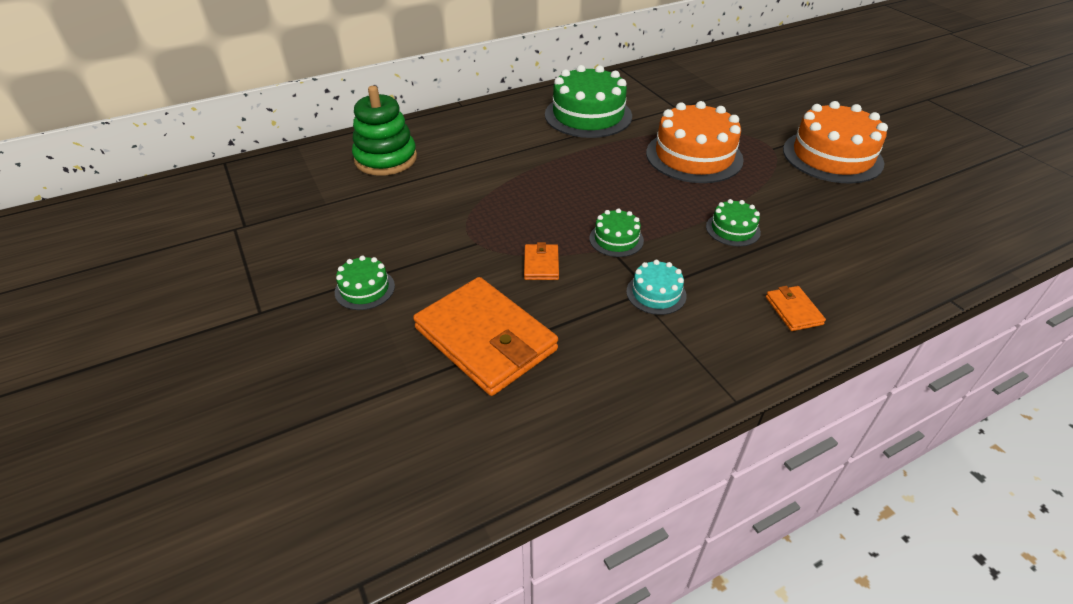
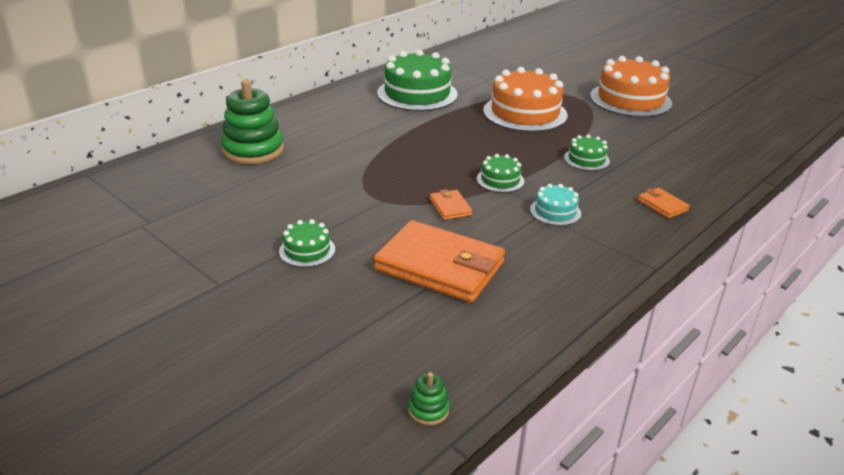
camera: 20 degrees left, 10 degrees down
(364, 528) = (428, 410): none -> green stacking toy

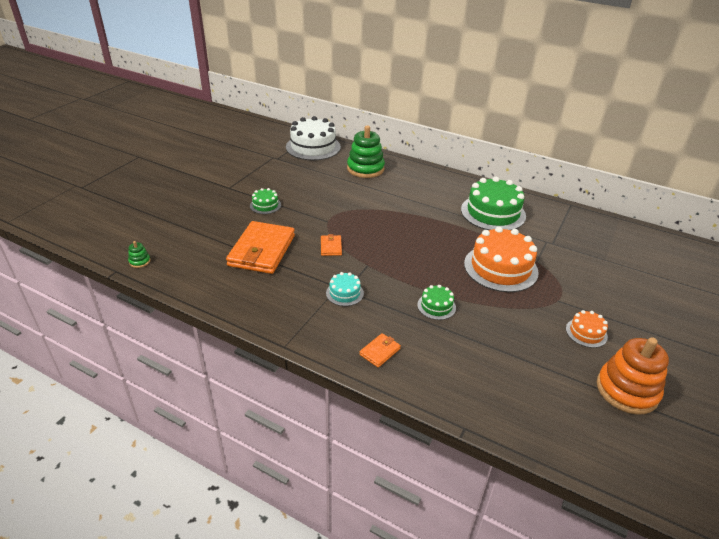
camera: 75 degrees right, 5 degrees up
(140, 182) = (313, 147): none -> white cake
(450, 207) = (331, 247): orange wallet -> orange wallet turned 60 degrees counterclockwise
(500, 180) = (378, 264): green cake -> none
(630, 100) = (586, 333): orange cake -> orange cake, size x0.48
(702, 103) = (627, 390): none -> orange stacking toy

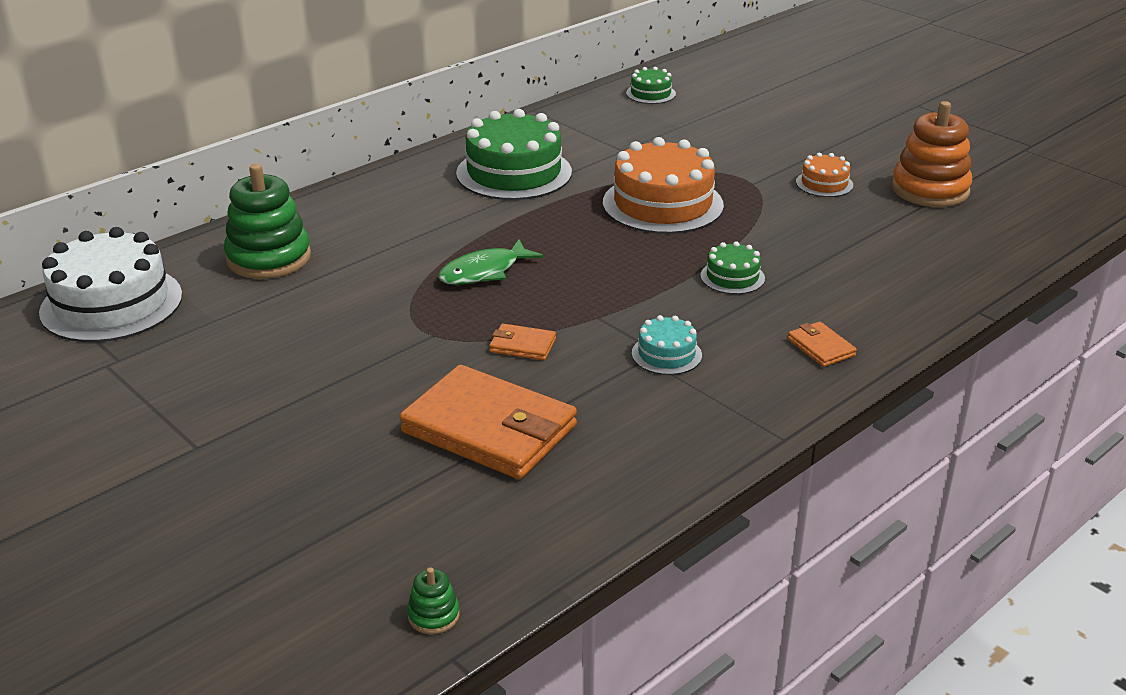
camera: 70 degrees left, 5 degrees down
(265, 205) = (318, 403): green cake -> green cake (650, 93)
(388, 223) = (484, 272): none -> green fish

